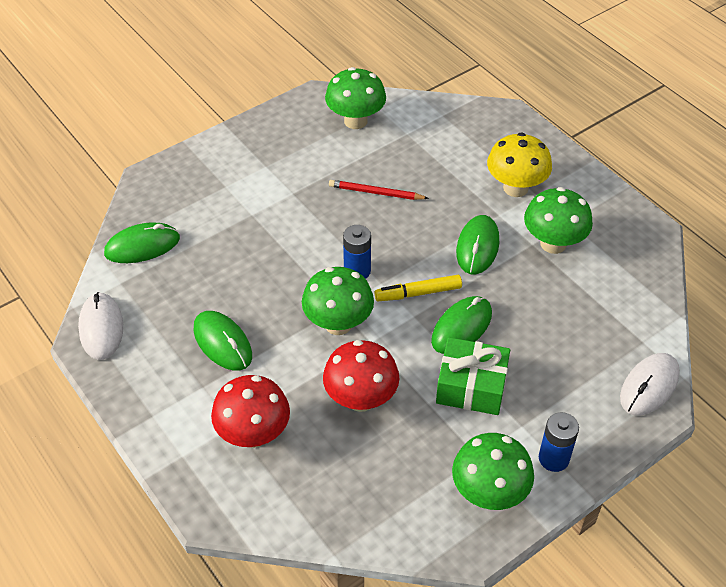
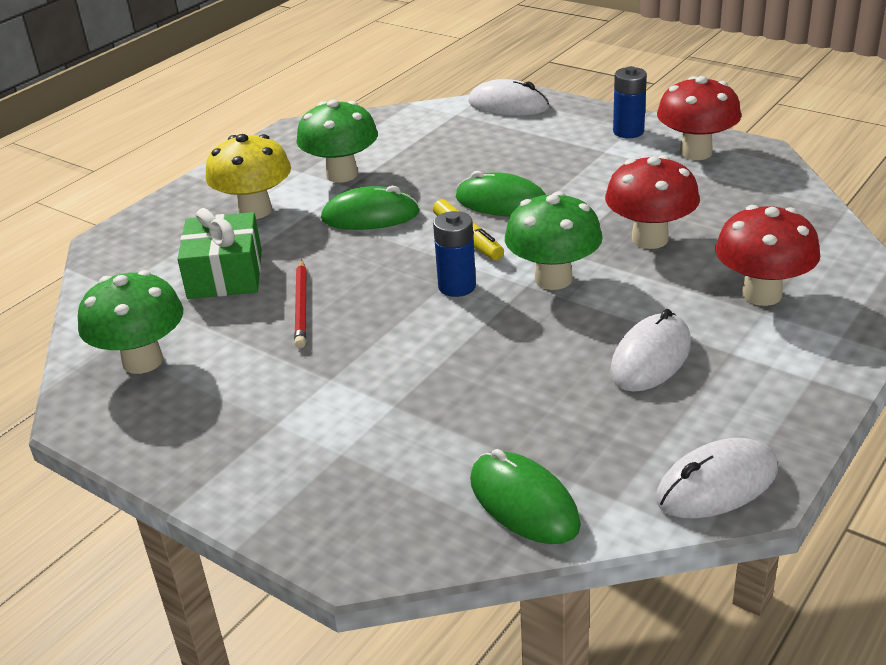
camera: 105 degrees left, 15 degrees down
(222, 343) = (651, 358): green mouse -> white mouse
(471, 386) = (578, 183): green gift -> green gift (225, 274)
(489, 493) = (695, 152): green mushroom -> red mushroom

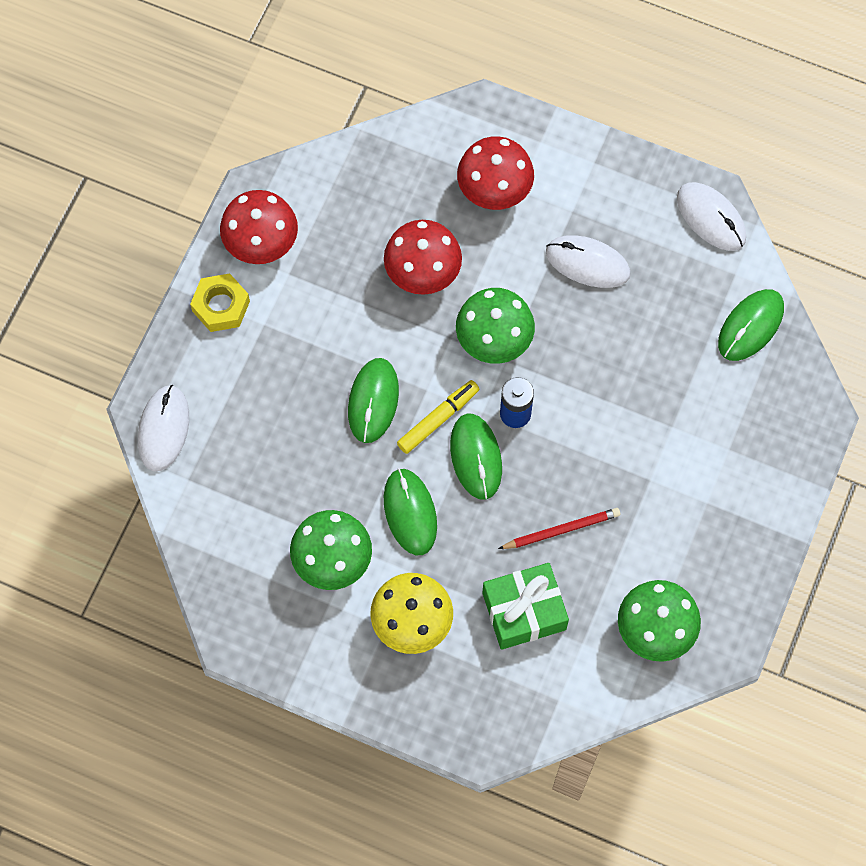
camera: 105 degrees left, 35 degrees up
(414, 257) = (476, 457): none -> green mouse
(628, 132) = (221, 306): blue battery -> yellow nut

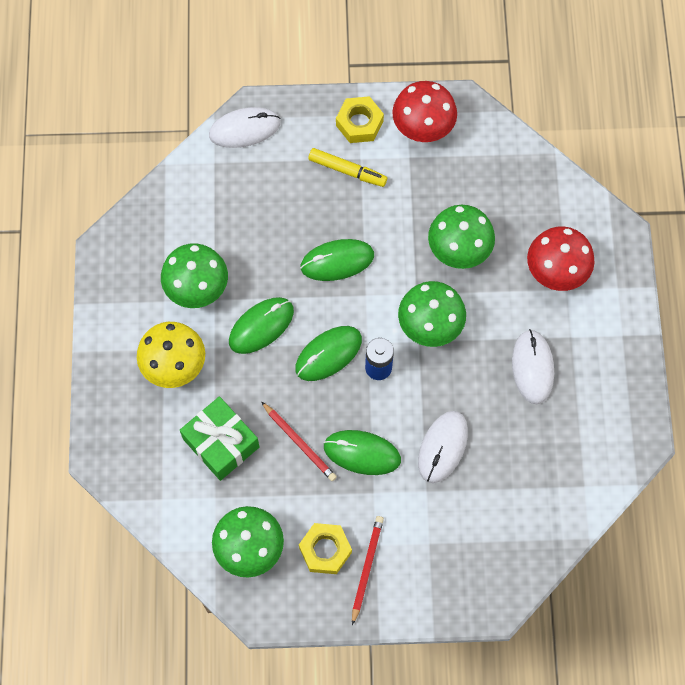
camera: 65 degrees right, 0 degrees up
(423, 274) = (459, 251): red mushroom -> green mushroom
(438, 419) = (345, 314): yellow marker -> yellow marker (347, 171)
(690, 555) = (325, 550): none -> yellow nut
(711, 218) = (623, 446): white mouse -> white mouse (442, 447)
(728, 522) = (367, 568): none -> red pencil
(750, 326) = (544, 517): green mouse -> green mouse (362, 453)

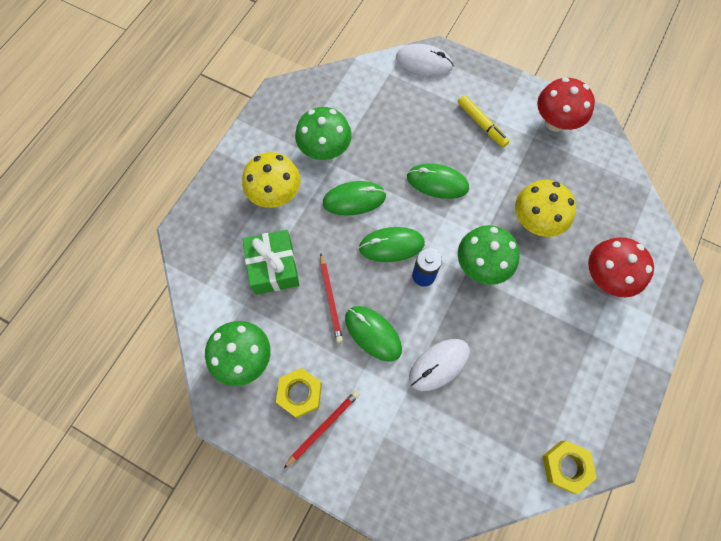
camera: 30 degrees right, 0 degrees up
(359, 123) = (509, 97): yellow nut -> yellow nut (565, 466)
(459, 251) = (535, 222): green mushroom -> yellow mushroom
(532, 367) = (547, 341): white mouse -> none

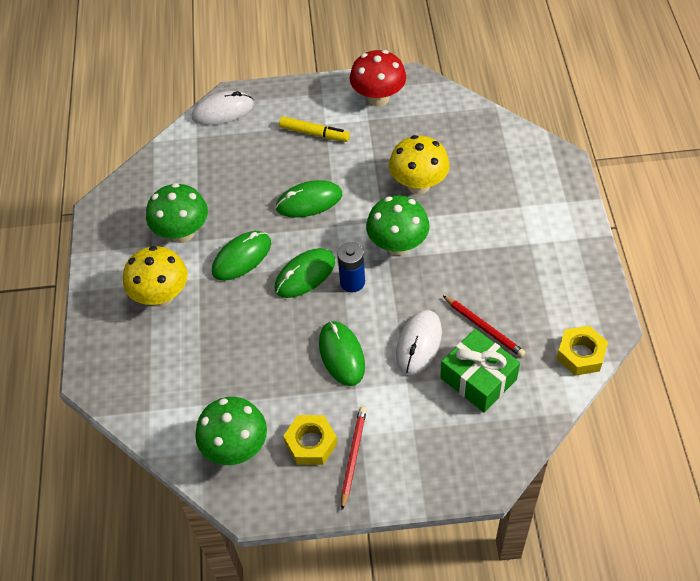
camera: 30 degrees left, 15 degrees down
(273, 267) = (206, 357): green gift -> green gift (478, 378)
(330, 299) = (281, 350): red pencil -> red pencil (484, 327)
(373, 333) = (341, 355): green mouse -> green mouse turned 60 degrees clockwise
(605, 277) = (508, 194): red mushroom -> none

